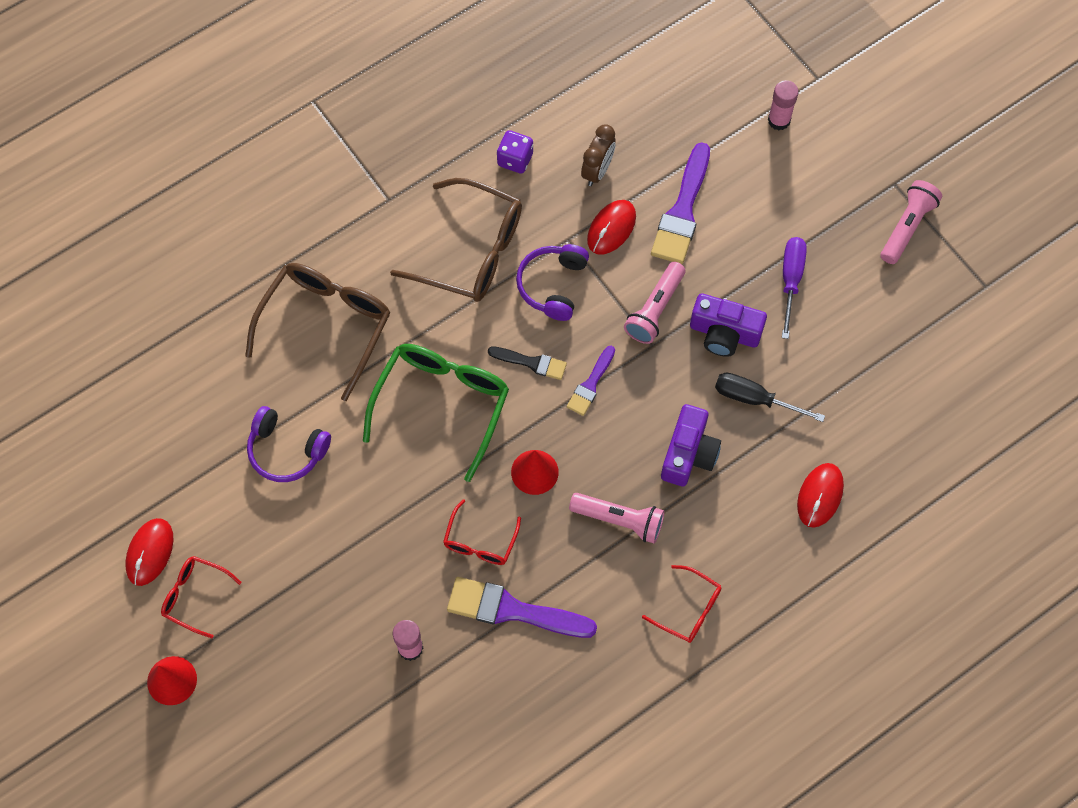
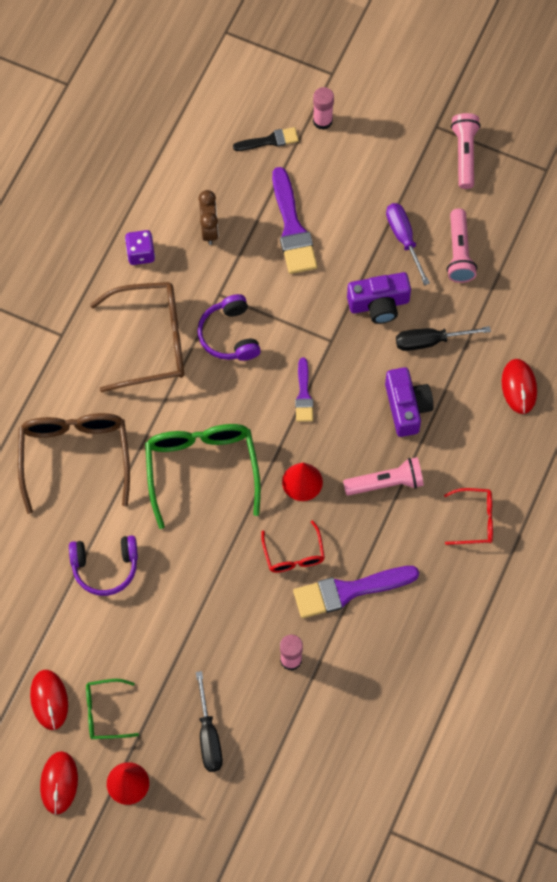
camera: 30 degrees left, 0 degrees up
(194, 596) = (104, 712): red glasses -> green glasses
(280, 679) = (208, 736): none -> black screwdriver
(531, 363) = (249, 402): black brush -> black brush (269, 140)
(611, 228) = (247, 269): red mouse -> red mouse (59, 783)
(655, 309) = (317, 313): pink flashlight -> pink flashlight (459, 253)

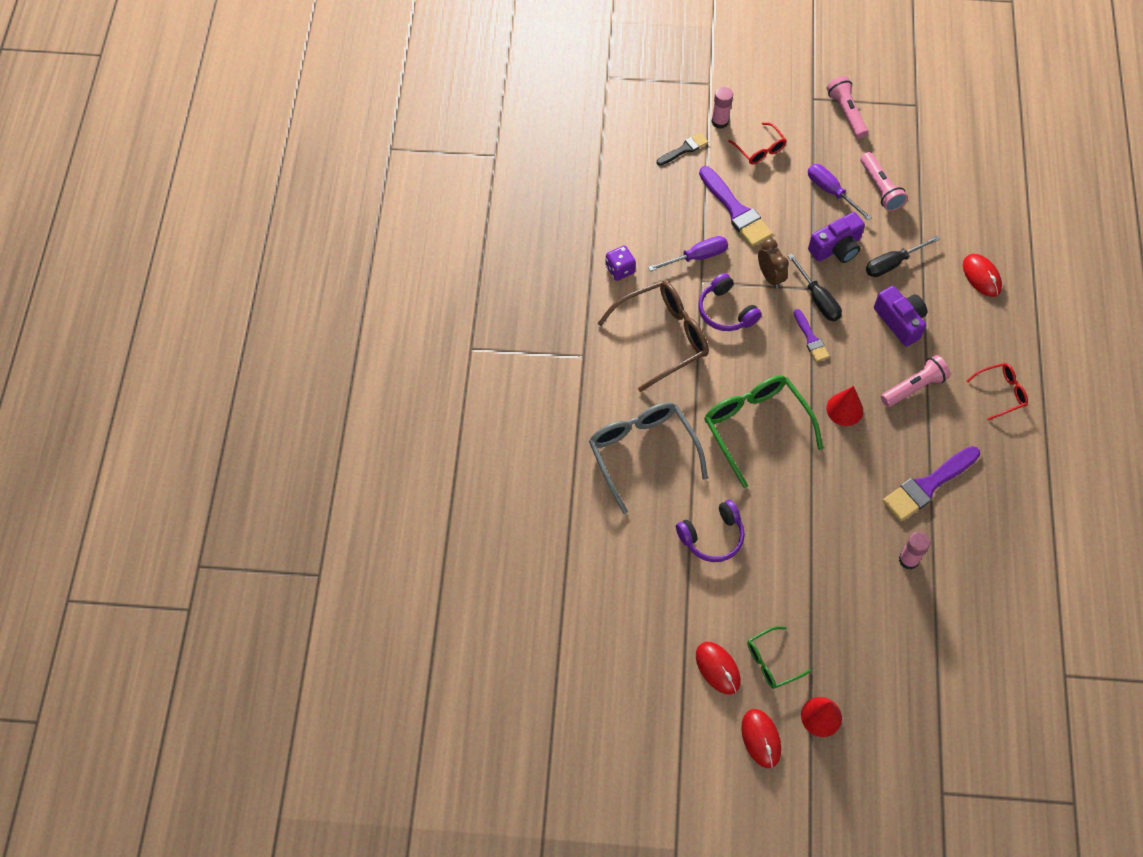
camera: 20 degrees left, 5 degrees down
(75, 456) = (642, 452): brown glasses -> grey glasses
(208, 736) = (871, 650): black screwdriver -> black screwdriver (818, 299)
(209, 230) = (668, 233): brown clock -> brown clock (770, 276)
(227, 266) = (697, 257): none -> purple screwdriver
(294, 555) = (867, 471): red glasses -> red glasses (760, 149)

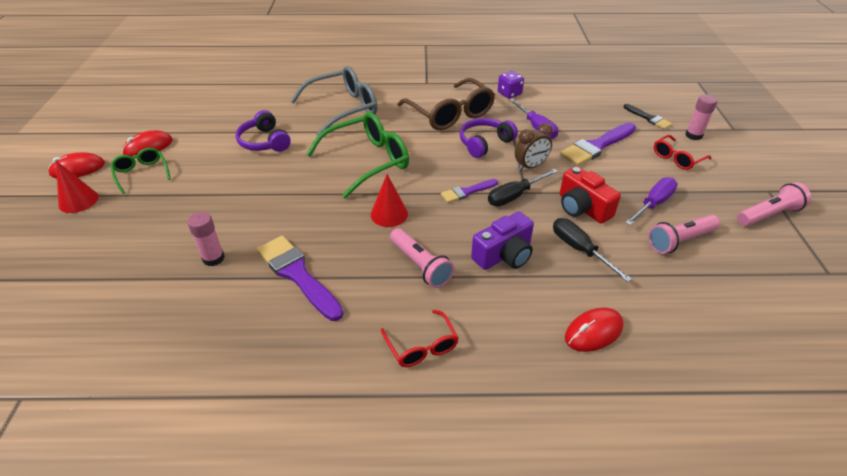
camera: 85 degrees right, 20 degrees down
(836, 248) = (582, 208): purple camera -> red camera

